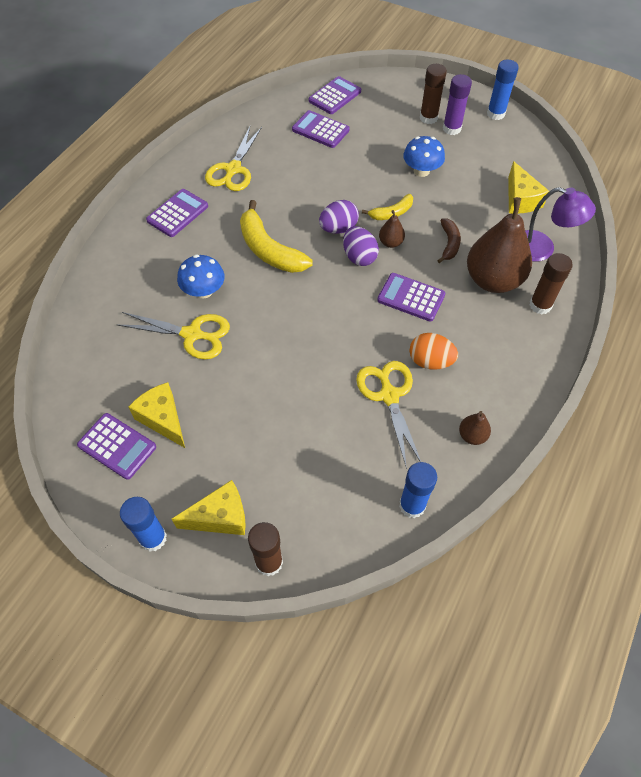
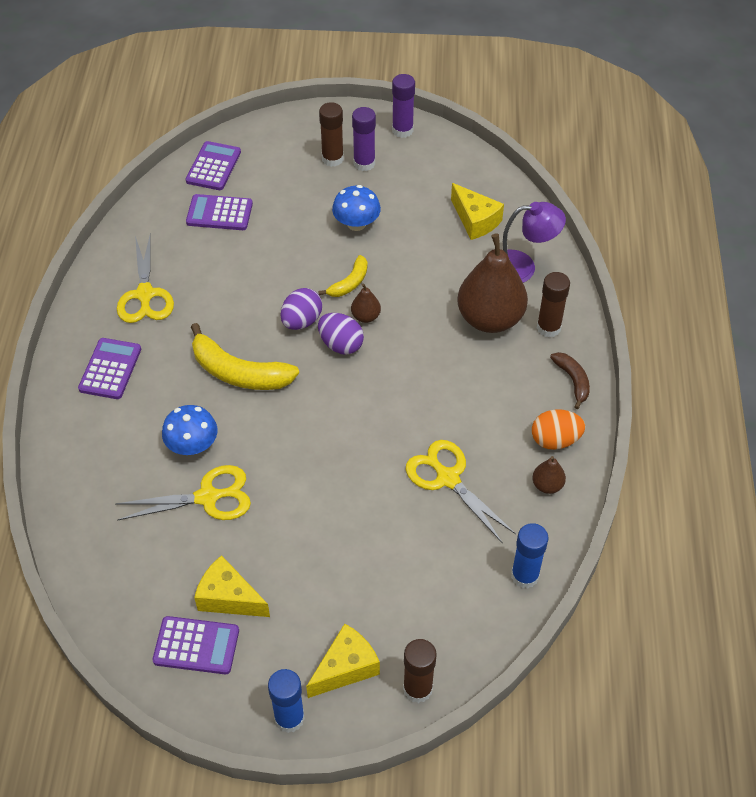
camera: 25 degrees left, 5 degrees down
(411, 297) = (417, 368): purple calculator -> none
(430, 361) = (470, 427): orange egg -> orange egg (555, 440)
(449, 244) = (427, 296): brown banana -> brown banana (573, 381)
(495, 114) = (402, 130): blue glue stick -> purple glue stick

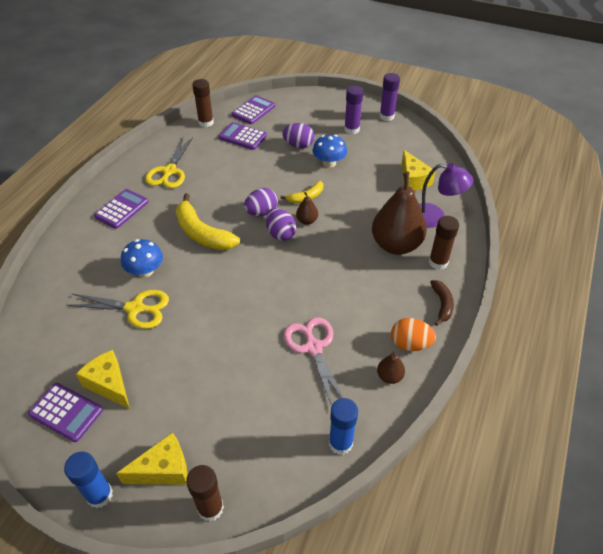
camera: 20 degrees right, 5 degrees down
(303, 207) = (298, 145): none -> purple egg
(332, 159) = (332, 122): brown glue stick -> brown glue stick (206, 122)
(448, 478) = (313, 348): yellow scissors -> pink scissors

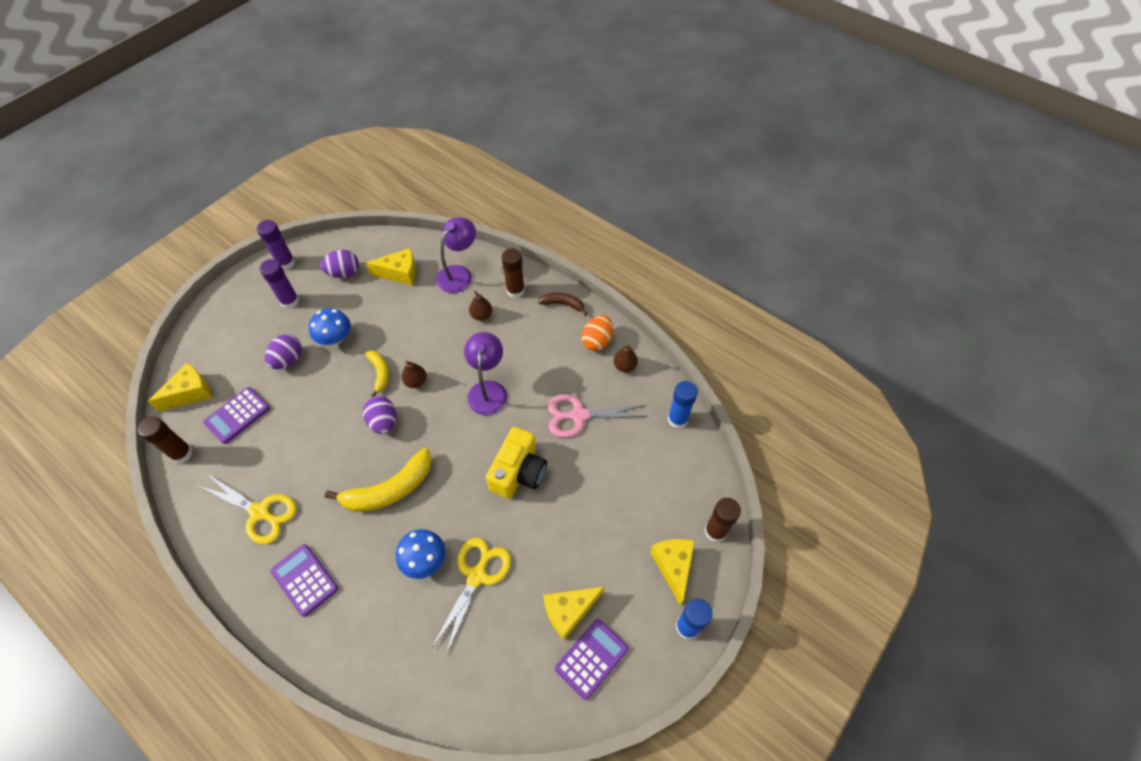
camera: 75 degrees left, 10 degrees up
(238, 313) = (518, 472): none -> yellow camera
(253, 110) = (190, 393): purple calculator -> yellow cheese
(280, 234) = (425, 410): purple egg -> purple egg (344, 273)
(316, 270) = (488, 390): none -> purple lamp
(396, 245) = (481, 315): brown pear -> brown pear, size x0.43

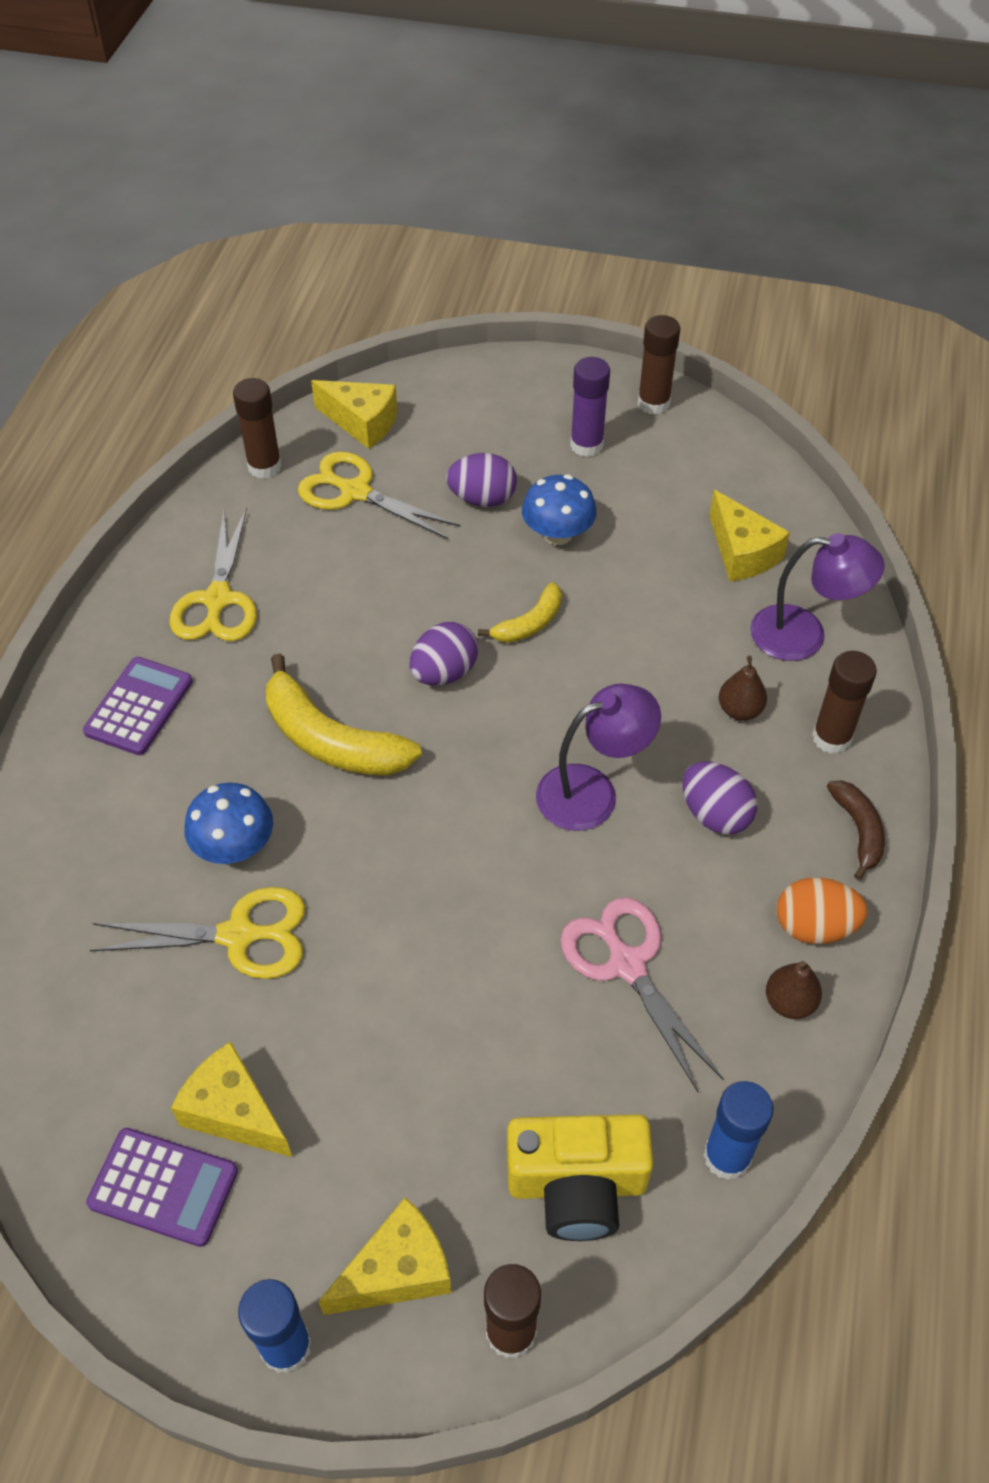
camera: 65 degrees right, 5 degrees down
(237, 415) = (355, 492): purple calculator -> yellow scissors
(286, 263) = (653, 403): purple glue stick -> brown glue stick
(344, 273) = (687, 481): purple egg -> purple egg (715, 814)
(416, 381) = (544, 679): brown pear -> none
(518, 472) = (457, 913): yellow camera -> yellow camera (577, 1185)

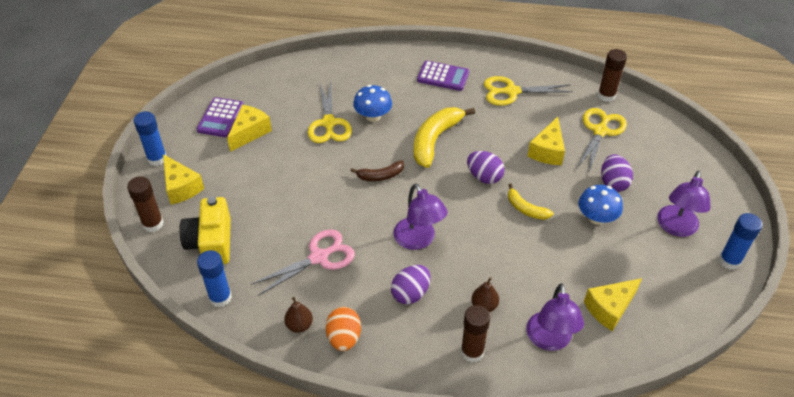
camera: 85 degrees right, 5 degrees down
(362, 423) = (654, 128): yellow cheese -> yellow cheese (547, 151)
(586, 445) = (676, 228): purple glue stick -> purple lamp
(653, 403) = (729, 261): brown glue stick -> blue glue stick
(858, 830) = (407, 362): brown banana -> brown banana (380, 176)

